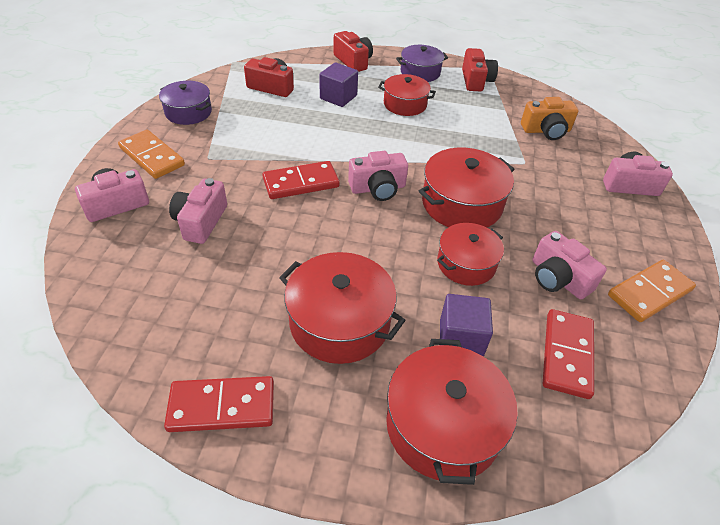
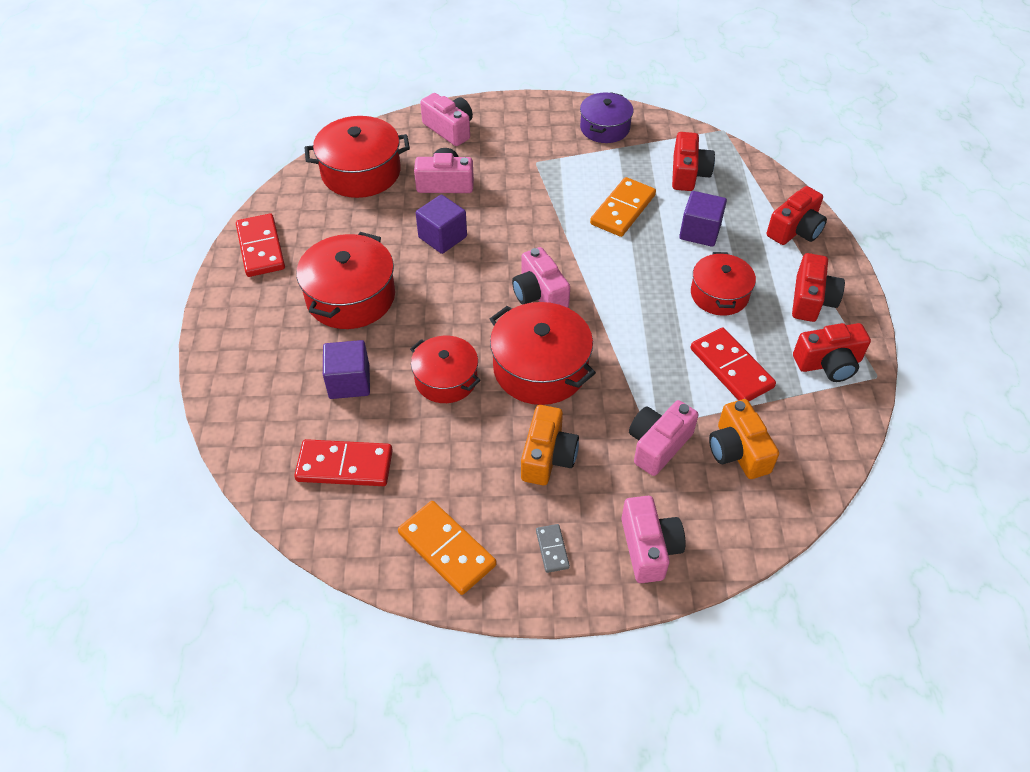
camera: 80 degrees right, 5 degrees up
(152, 157) = (522, 127): orange domino -> orange domino (622, 209)
(280, 236) = (442, 237): none -> purple cube
(301, 183) = (524, 234): red domino -> red domino (731, 368)
(420, 72) = (811, 300): purple pot -> red camera
(443, 425) = (259, 377): red pot -> red pot (361, 172)
(553, 217) = (547, 456): none -> orange camera
(558, 278) = (446, 460): pink camera -> pink camera (658, 445)
(638, 232) = (552, 549): none -> grey domino

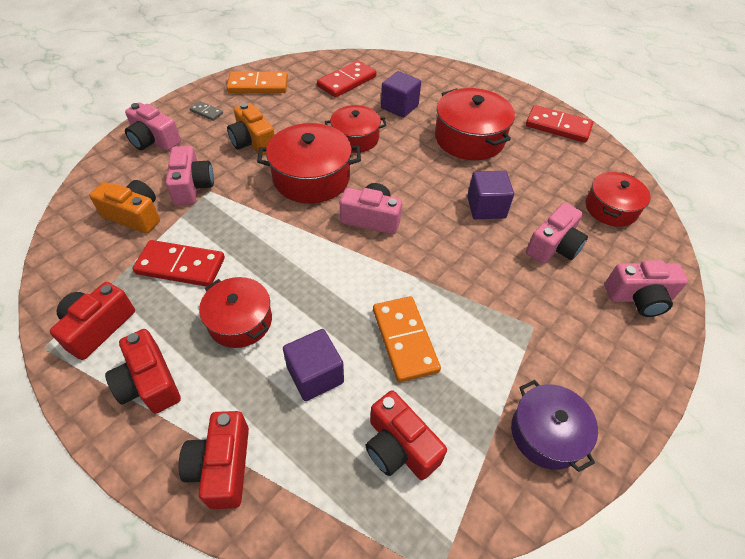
camera: 130 degrees right, 0 degrees up
(361, 172) = (611, 208): red pot -> red pot, size x0.66

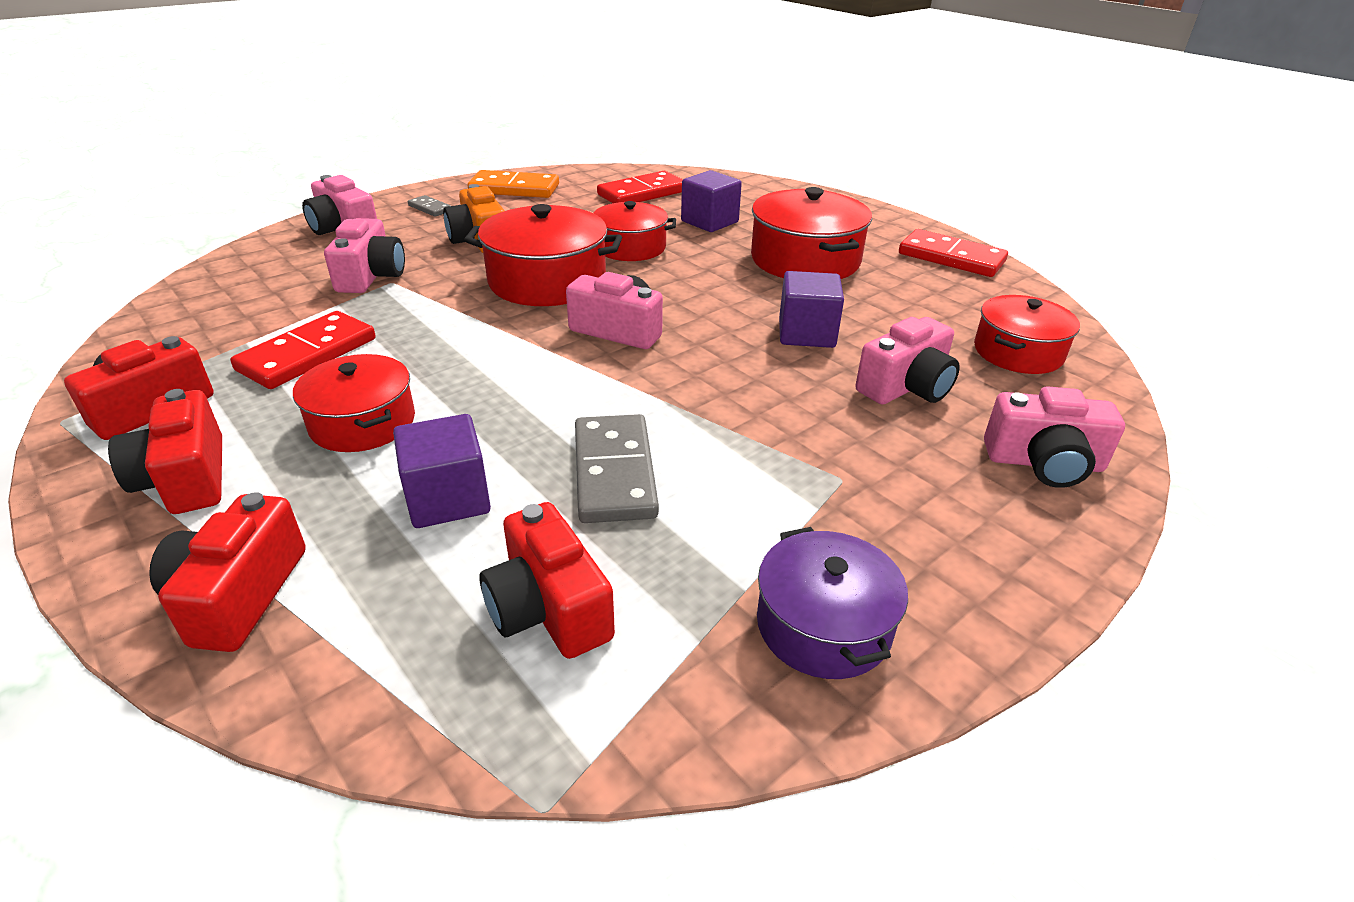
camera: 10 degrees right, 15 degrees down
(134, 215) = (273, 298): orange camera -> none
(180, 266) = (308, 354): red domino -> red domino turned 75 degrees counterclockwise
(405, 340) = (614, 472): orange domino -> grey domino

